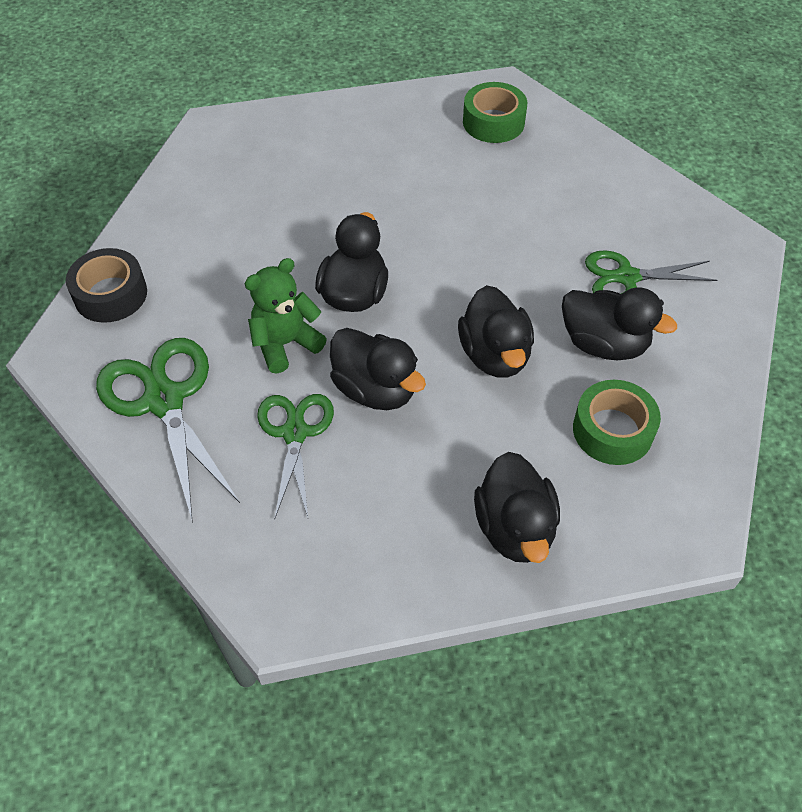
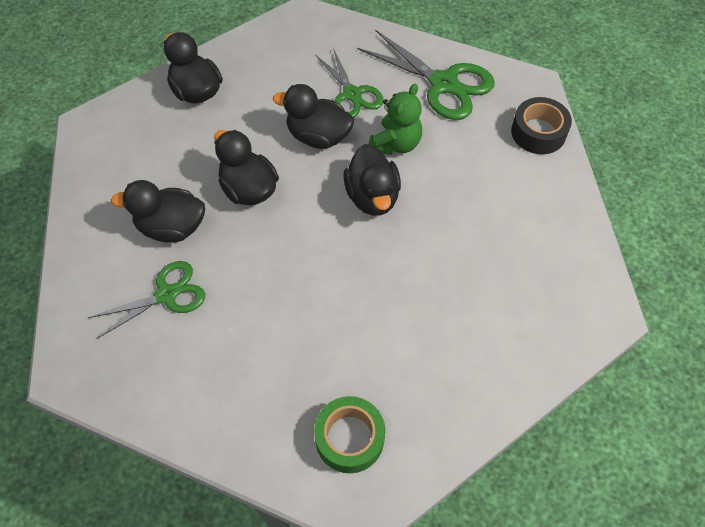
camera: 155 degrees right, 5 degrees up
(612, 430) = (151, 167): green tape -> none

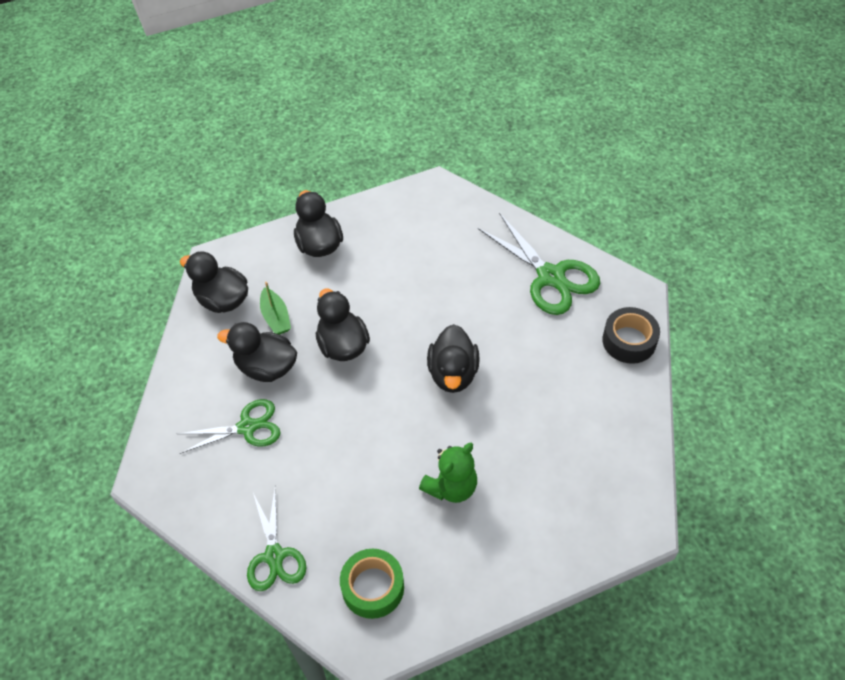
camera: 15 degrees right, 5 degrees down
(169, 173) = (276, 317): none -> green boat
(318, 136) = (418, 307): black duck -> black duck (222, 300)
(352, 94) = (461, 272): green scissors -> green scissors (274, 556)
(396, 144) = (489, 327): green teddy bear -> green teddy bear (451, 487)

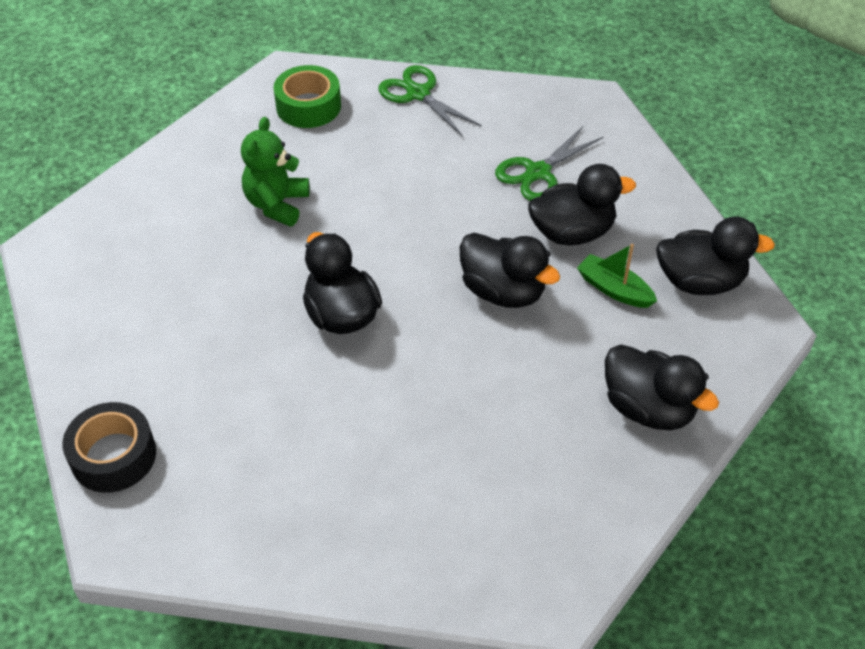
camera: 150 degrees right, 5 degrees down
(551, 276) = (270, 510): green scissors -> none

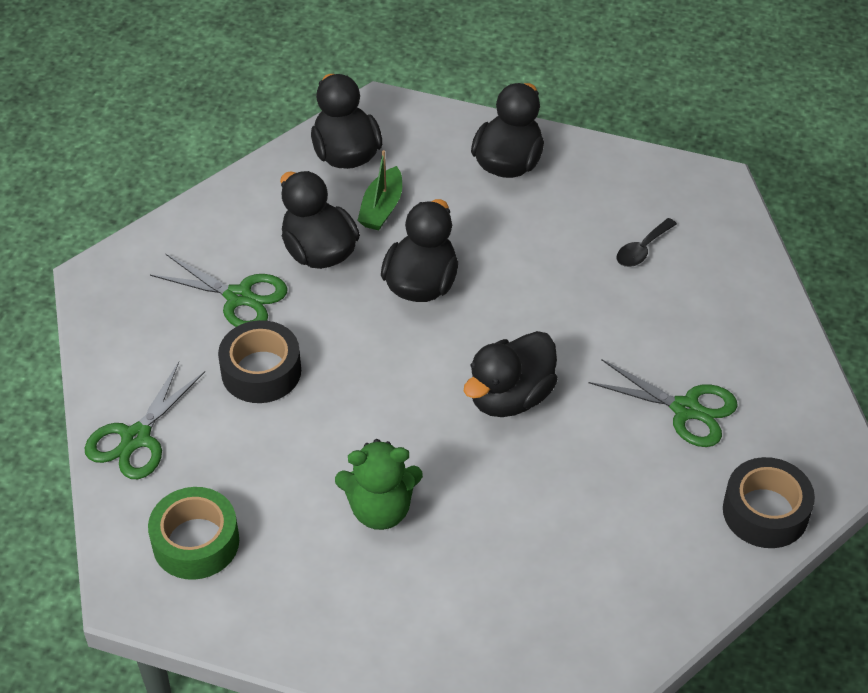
camera: 110 degrees left, 0 degrees up
(257, 440) = (686, 409): none -> green scissors
(450, 169) = (261, 371): none -> black tape
(476, 483) = (642, 249): none -> black spoon

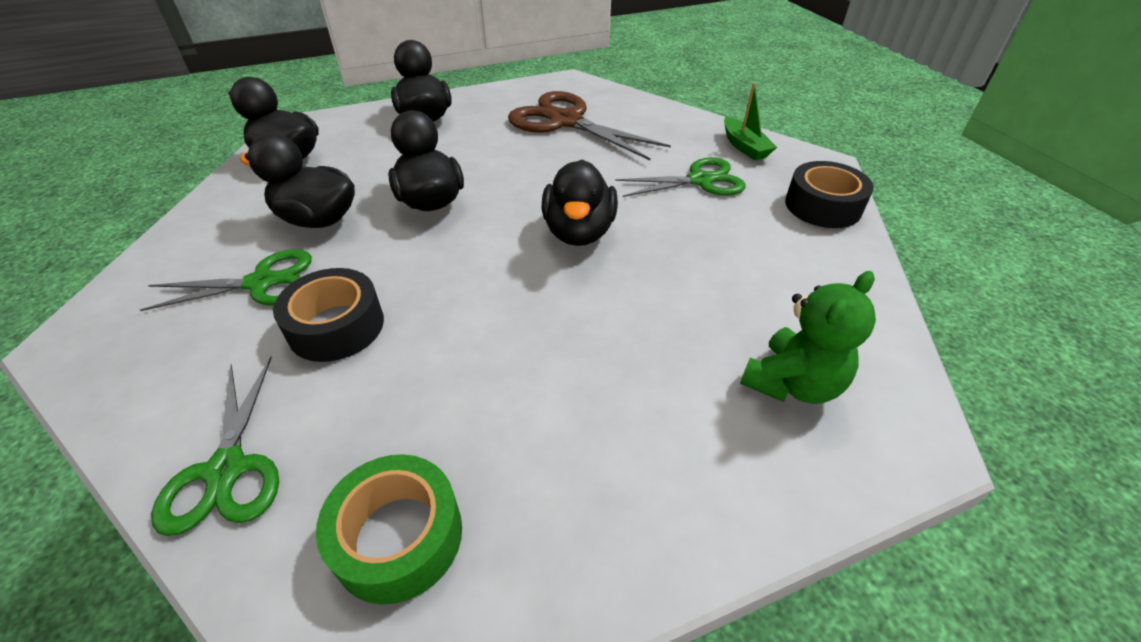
camera: 40 degrees left, 5 degrees down
(380, 509) = (567, 369): green teddy bear -> green teddy bear (792, 383)
(382, 208) = (350, 174): green boat -> green boat (744, 147)
(642, 249) = (565, 121): black spoon -> brown scissors

